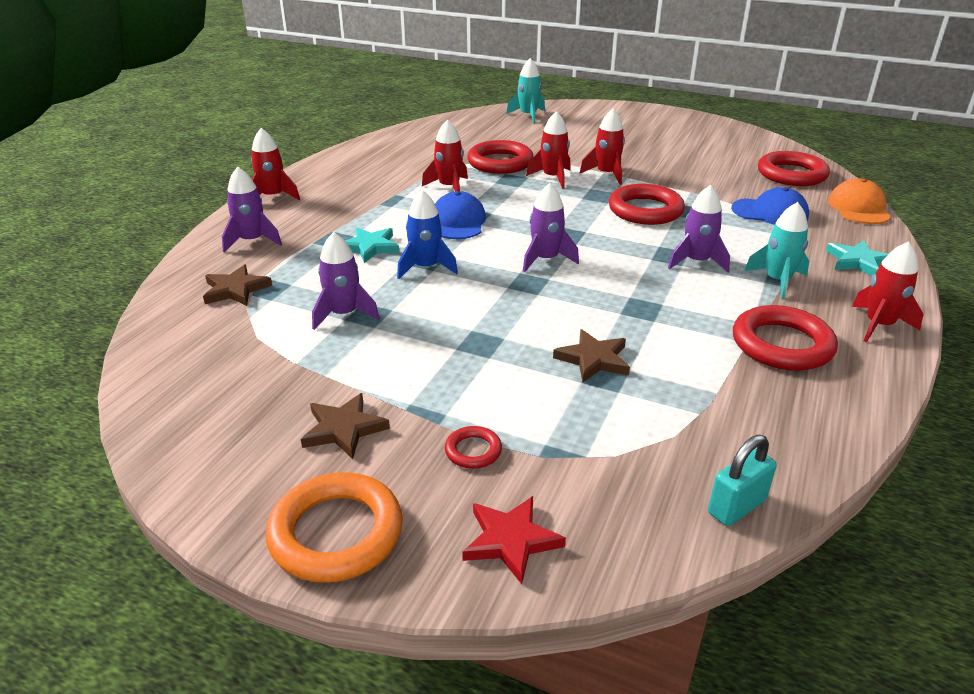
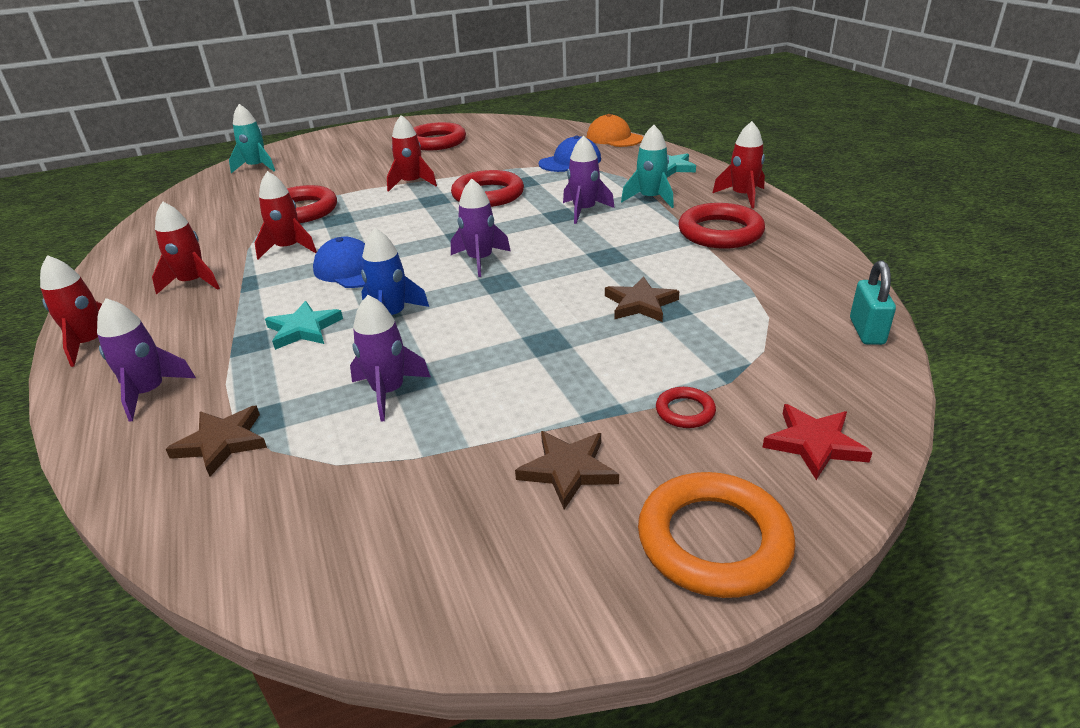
camera: 45 degrees left, 0 degrees up
(552, 178) = (371, 203): red rocket -> red rocket (192, 283)
(791, 174) = (539, 134): red ring -> red ring (436, 142)

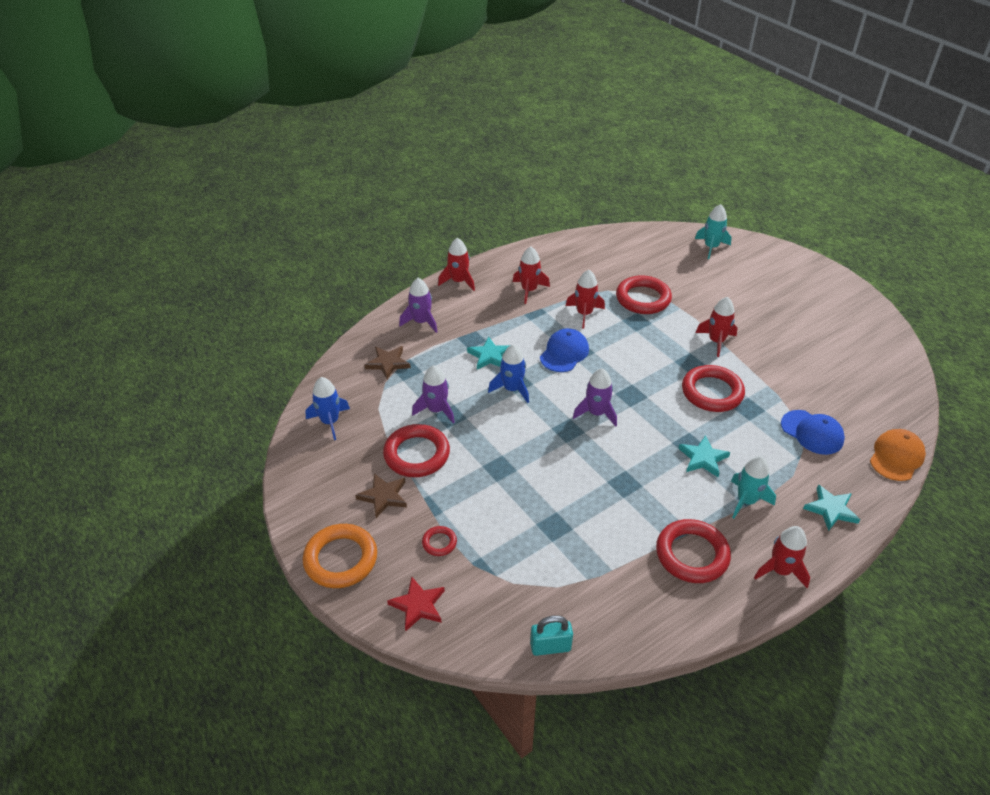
camera: 75 degrees right, 10 degrees up
(328, 541) = (330, 422): none -> blue rocket
(436, 142) = (818, 331): red ring -> red ring (417, 454)
(584, 211) = (703, 458): purple rocket -> turquoise star
(640, 304) = (557, 510): brown star -> none

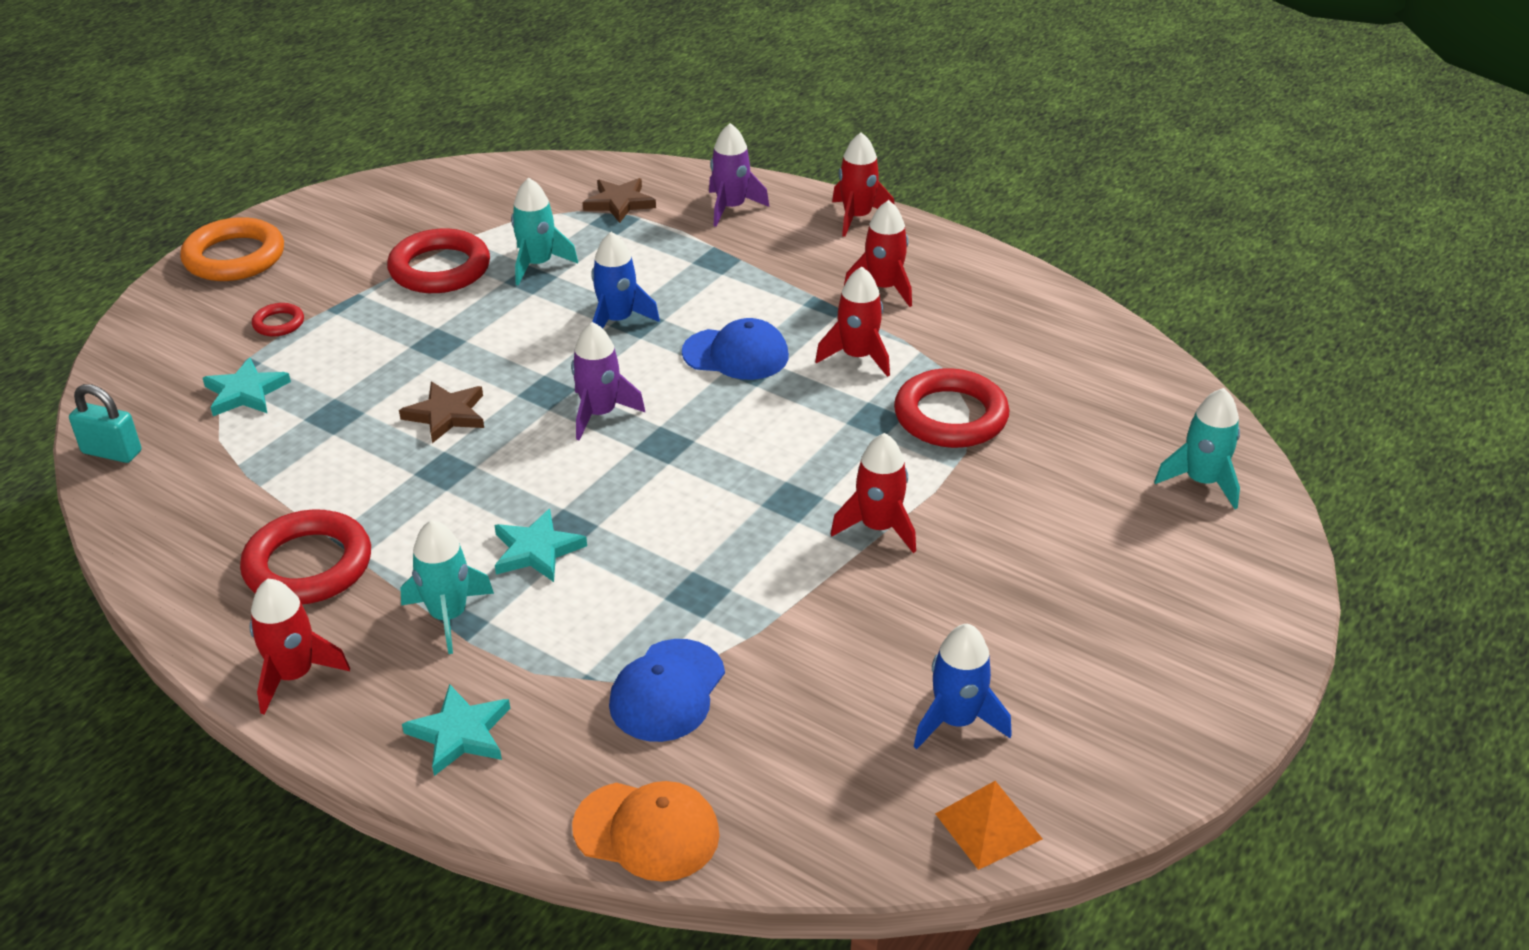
camera: 70 degrees right, 5 degrees down
(330, 422) = (477, 189): blue rocket -> blue rocket (956, 721)
(383, 496) = (351, 262): brown star -> brown star (446, 415)
(418, 605) = (168, 331): red star -> none
(436, 410) = (537, 264): purple rocket -> turquoise rocket
(489, 356) = (686, 284): turquoise star -> turquoise star (245, 392)
(550, 647) = (112, 452): turquoise padlock -> turquoise padlock turned 45 degrees counterclockwise
(712, 392) = (720, 540): red ring -> none
(898, 360) = (988, 826): none -> orange pyramid

